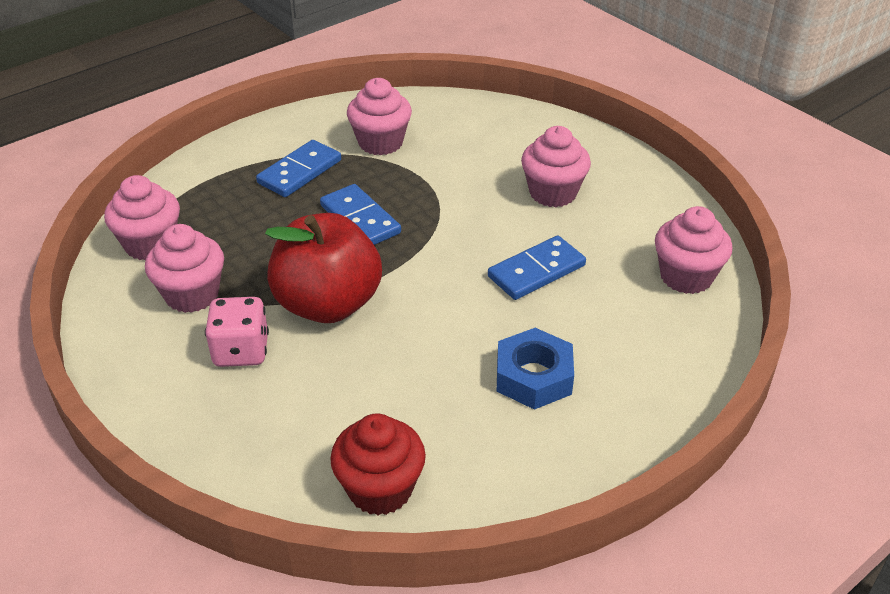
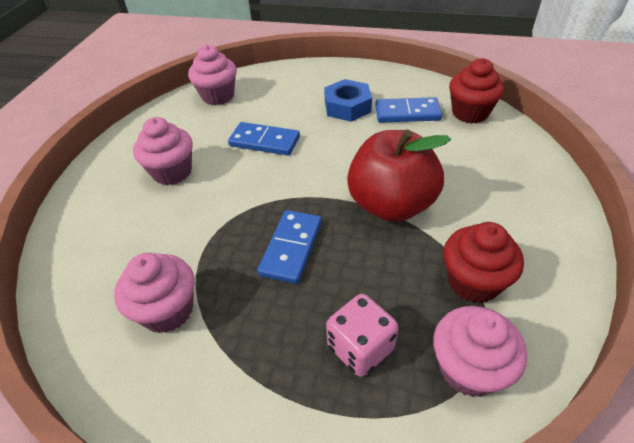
camera: 125 degrees left, 5 degrees up
(192, 295) = (473, 282): pink cupcake -> red cupcake
(241, 351) = (475, 214): pink dice -> pink dice (360, 348)
(300, 172) = (263, 339): blue domino -> blue domino (407, 113)

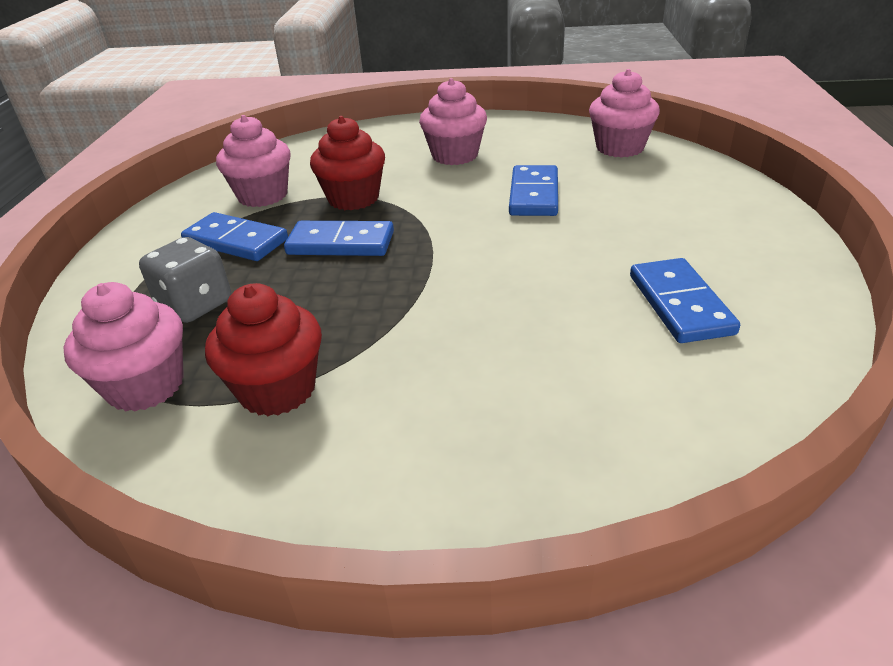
camera: 80 degrees right, 10 degrees down
(256, 326) = (235, 241): none -> blue domino
(347, 106) = (660, 243): blue nut -> none
(360, 348) = (195, 305): pink dice -> grey dice
(391, 204) = (427, 306): red apple -> none
(470, 113) = (733, 384): red cupcake -> red cupcake (353, 198)

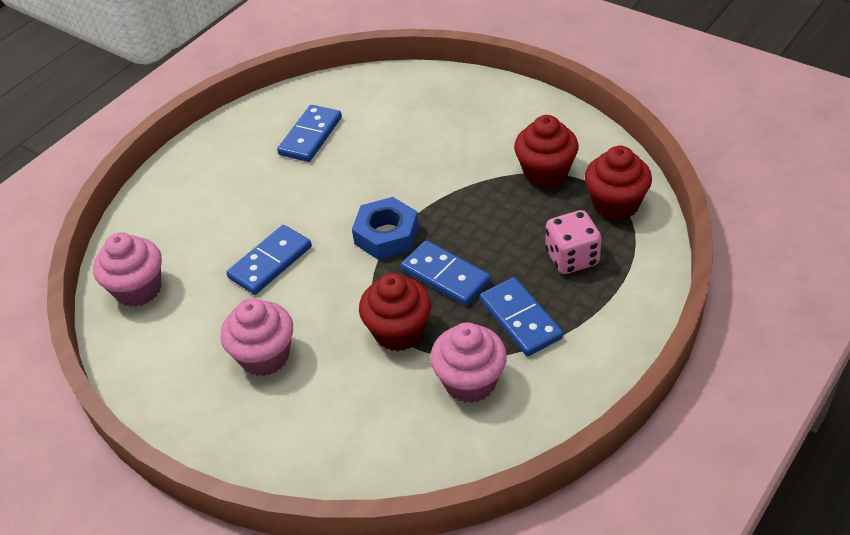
camera: 145 degrees left, 10 degrees up
(146, 386) = (615, 204): pink cupcake -> red cupcake
(195, 305) = (572, 258): grey dice -> pink dice
(440, 250) = (386, 235): none -> blue nut

